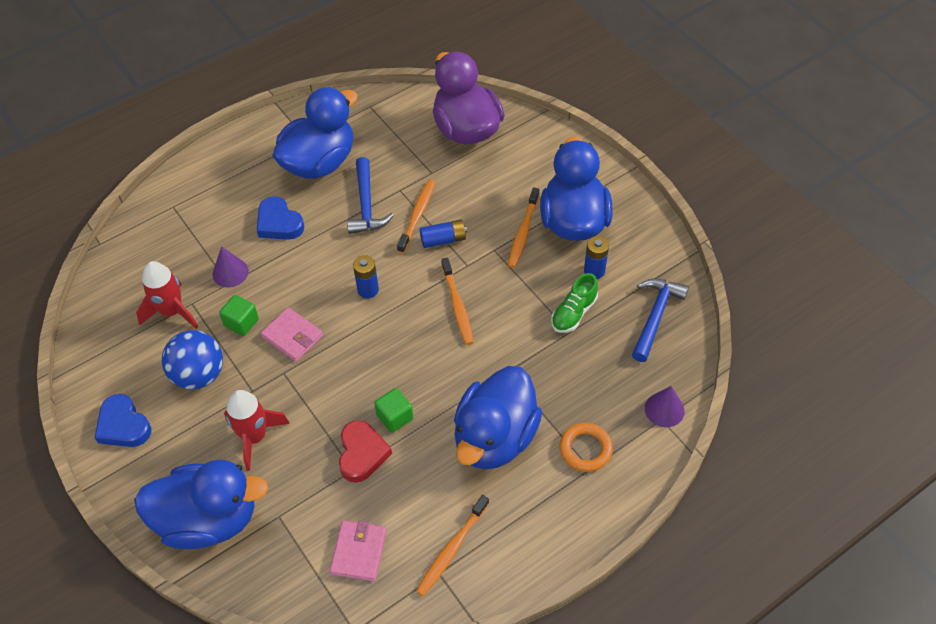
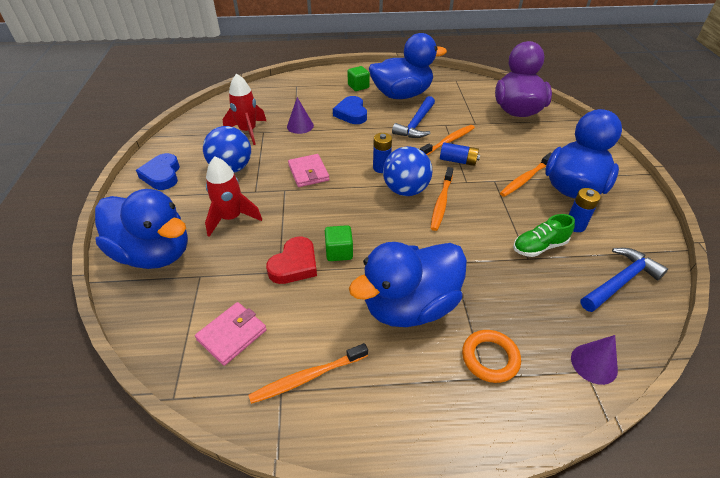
camera: 30 degrees right, 10 degrees down
(241, 323) = (283, 153): green cube -> green cube (358, 86)
(412, 307) = (405, 190): none -> blue ball

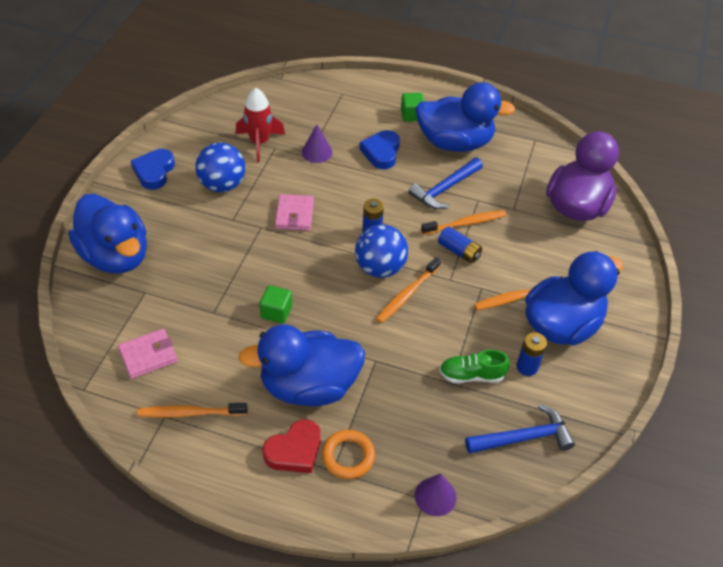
camera: 20 degrees right, 5 degrees up
(231, 218) = (197, 242): red rocket -> none
(294, 265) = (230, 310): red heart -> red heart (294, 450)

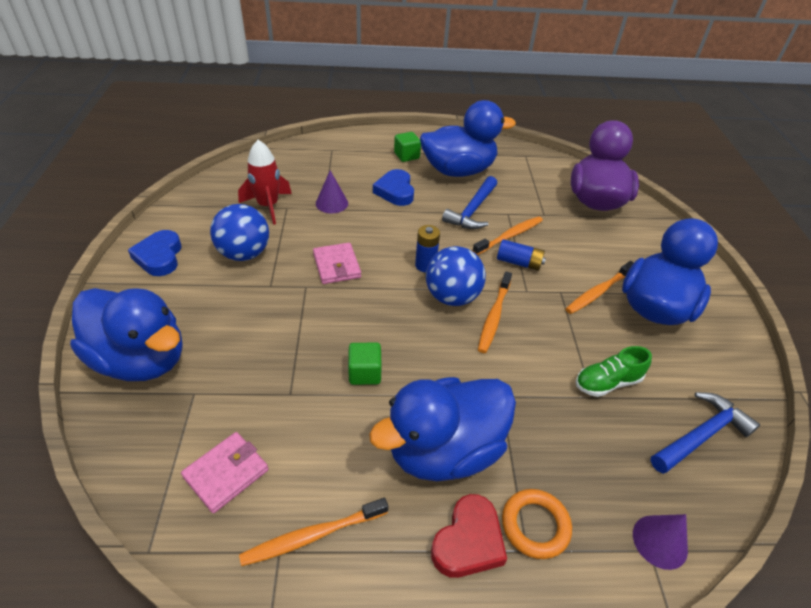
camera: 20 degrees left, 5 degrees down
(527, 367) = (653, 357): blue battery -> none

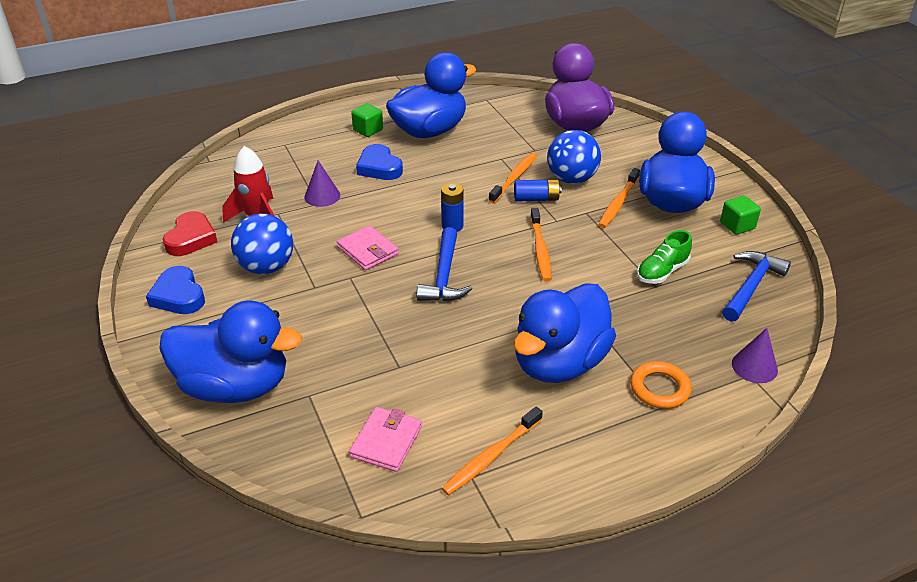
camera: 20 degrees left, 5 degrees down
(365, 373) = (455, 329): green cube -> green cube (737, 225)
(452, 297) = (493, 245): blue ball -> blue ball (571, 179)
(468, 541) = (615, 416): red heart -> red heart (191, 238)
(472, 211) = (466, 165): blue hammer -> blue hammer (444, 276)

